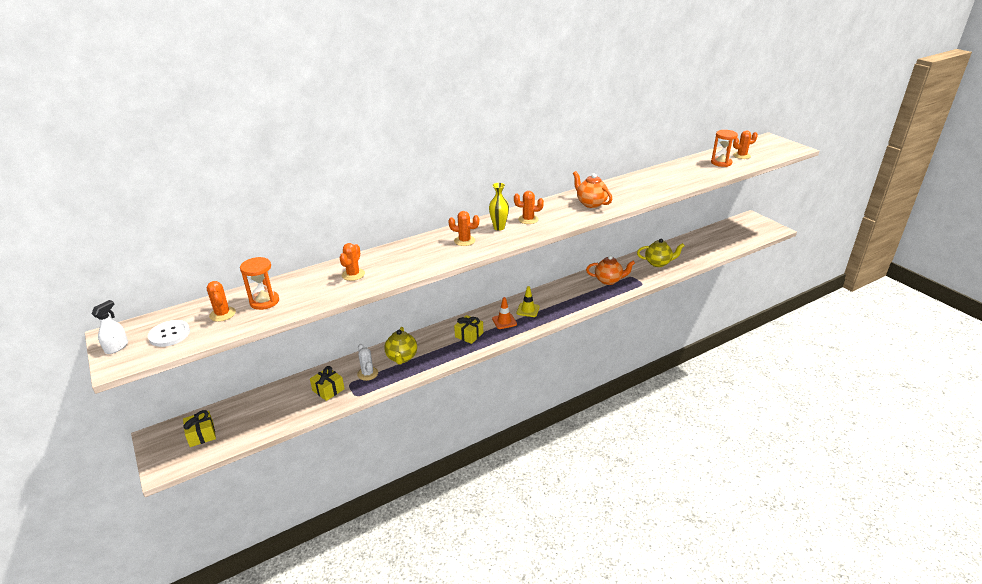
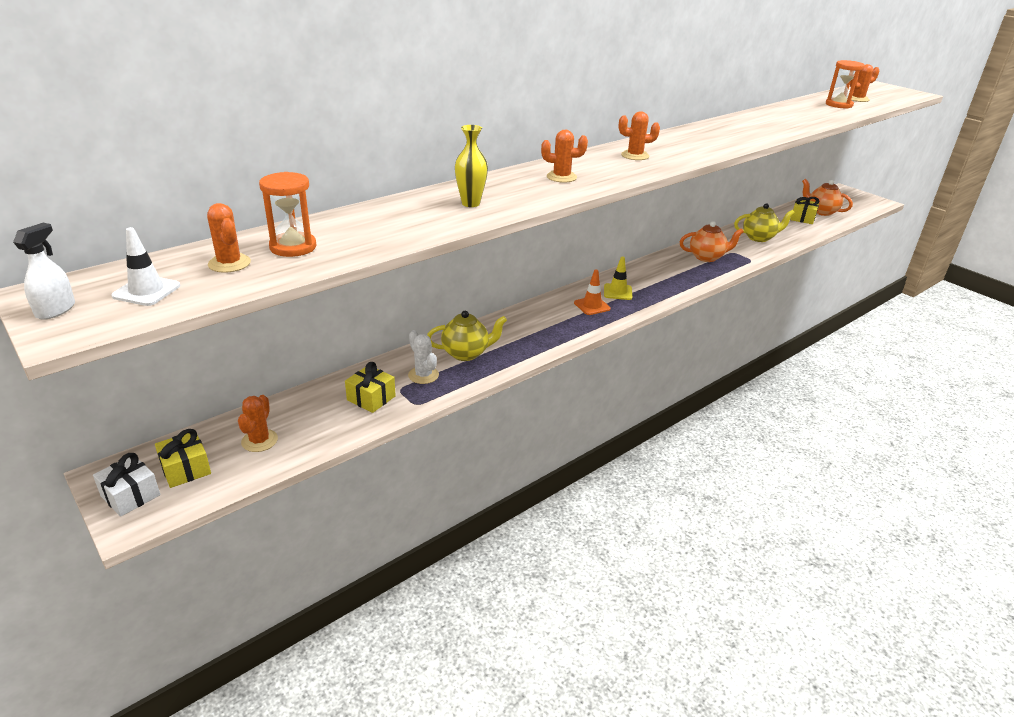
camera: 10 degrees left, 0 degrees up
(166, 451) = (130, 495): none -> white gift
(169, 334) = (146, 291): white button -> white traffic cone
(353, 274) = (419, 214): orange cactus -> orange cactus (259, 441)
(402, 358) = (466, 353): yellow teapot -> yellow teapot turned 90 degrees counterclockwise
(469, 335) = (550, 323): yellow gift -> yellow gift (802, 218)
(499, 227) = (600, 164): yellow vase -> yellow vase (470, 203)
(591, 203) = (707, 140): orange teapot -> orange teapot (821, 212)

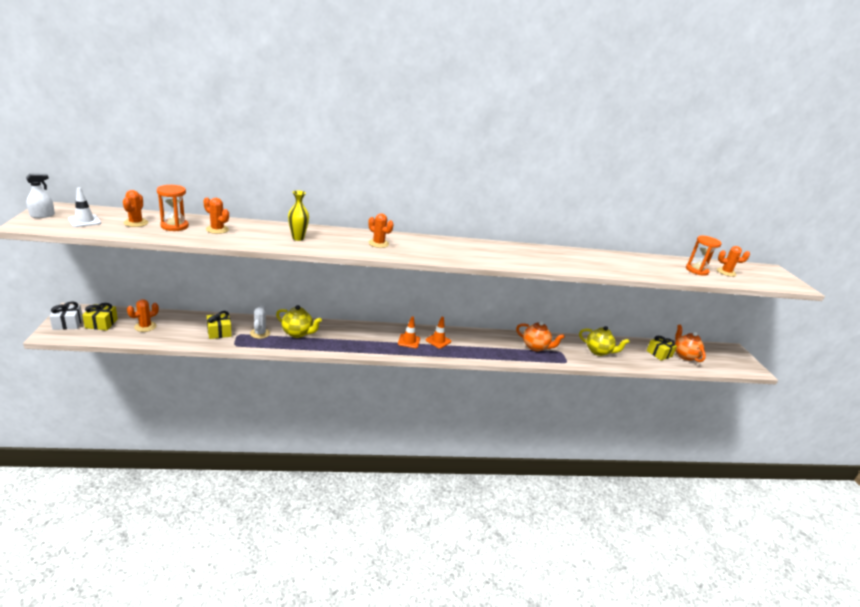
camera: 30 degrees right, 5 degrees down
(617, 292) = (438, 341): yellow traffic cone -> orange traffic cone
(635, 156) = (452, 248): orange cactus -> orange cactus (217, 229)

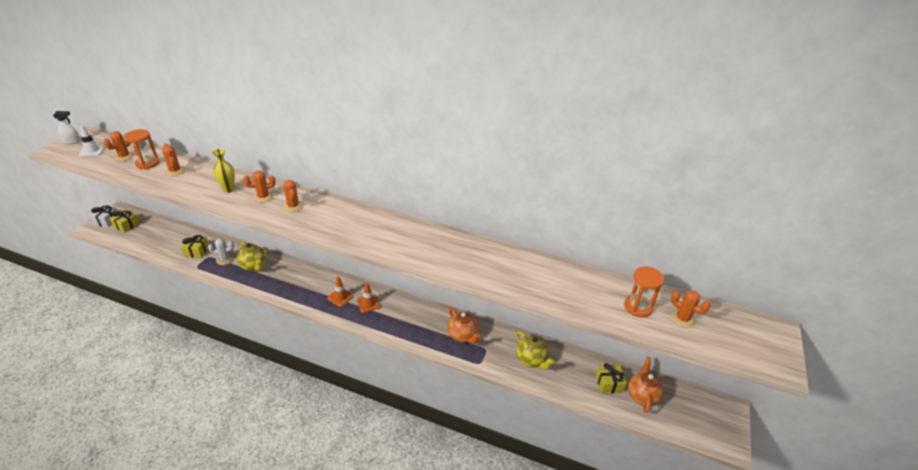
camera: 30 degrees right, 10 degrees up
(145, 326) = (151, 234): orange cactus -> orange cactus (263, 197)
(260, 333) = (225, 259): white cactus -> white cactus turned 60 degrees clockwise

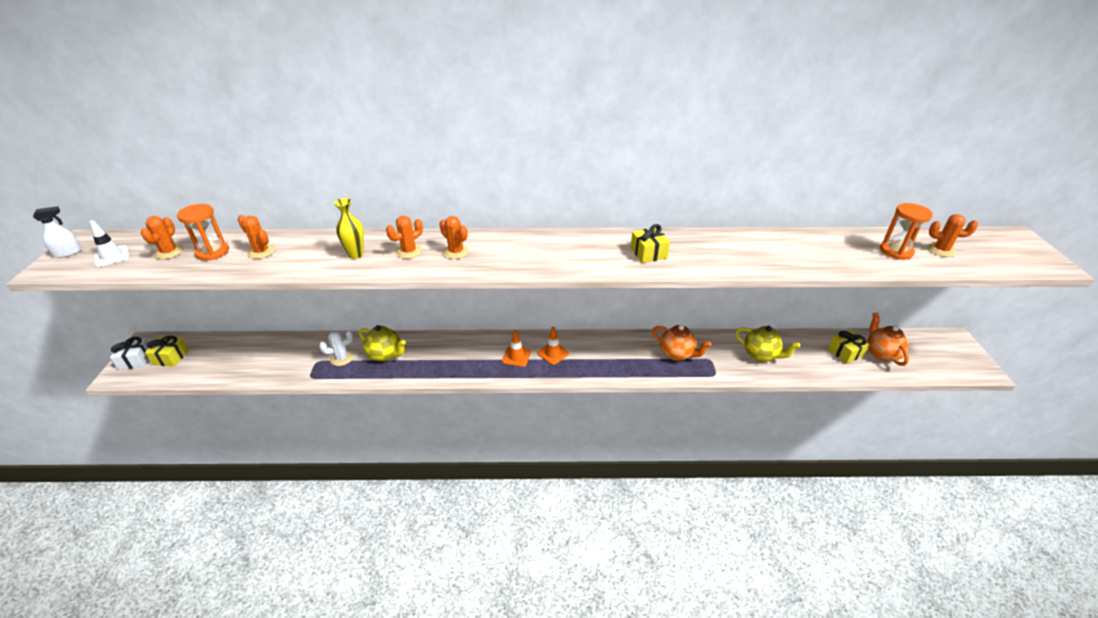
camera: 20 degrees left, 0 degrees up
(196, 251) = (296, 359): yellow gift -> yellow gift (648, 253)

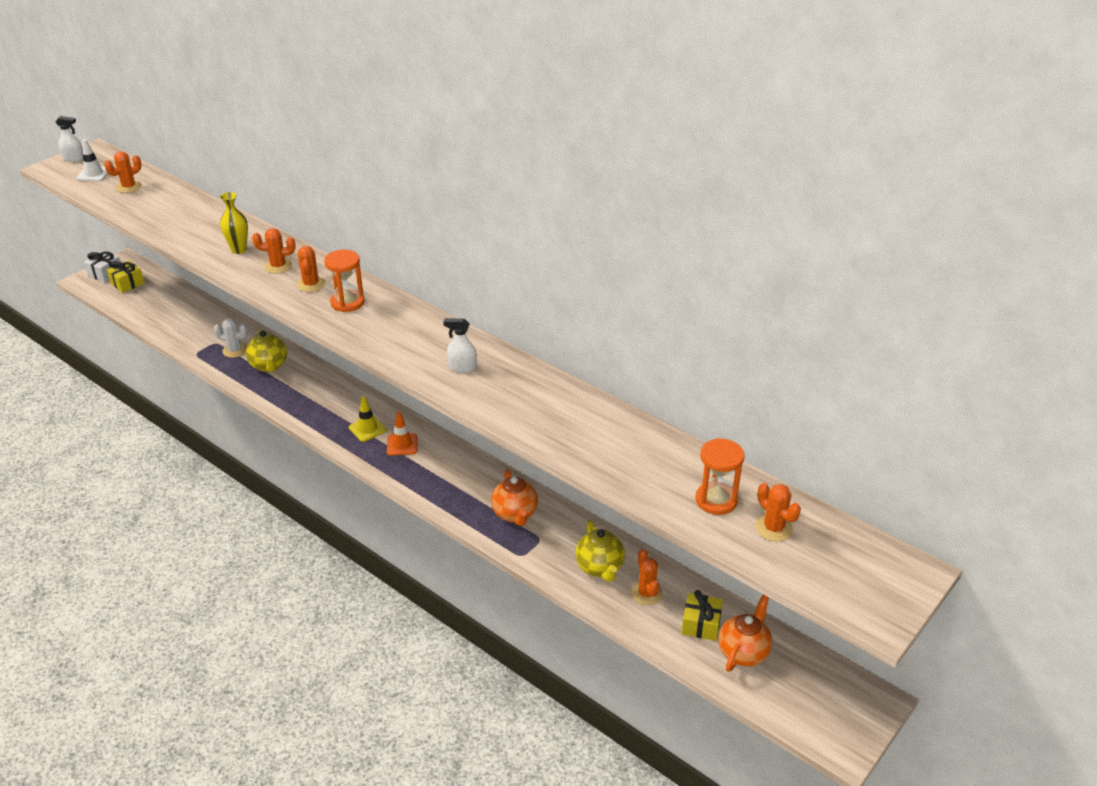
camera: 40 degrees right, 0 degrees up
(212, 252) = (153, 200): orange hourglass -> orange hourglass (347, 302)
(261, 252) = (182, 215): orange cactus -> orange cactus (646, 593)
(516, 356) = (367, 429): orange traffic cone -> yellow traffic cone
(648, 253) = (462, 367): yellow gift -> white spray bottle

